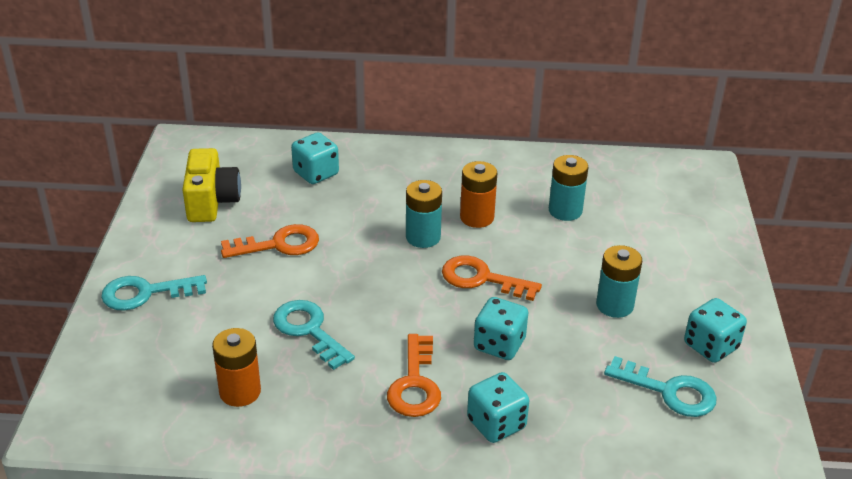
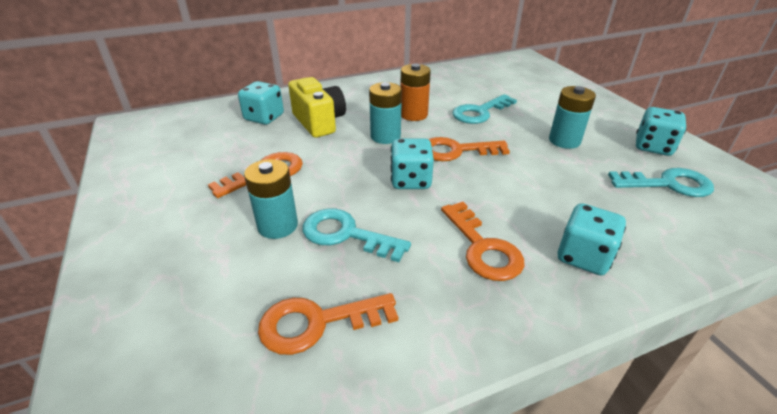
camera: 25 degrees left, 0 degrees up
(145, 293) = (145, 256): turquoise key -> turquoise key (479, 112)
(211, 202) = (179, 158): yellow camera -> yellow camera (319, 122)
(240, 392) = (316, 323): orange battery -> orange key
(499, 344) = (517, 192): turquoise dice -> turquoise dice (410, 180)
(565, 211) = (469, 96): turquoise battery -> turquoise battery (277, 226)

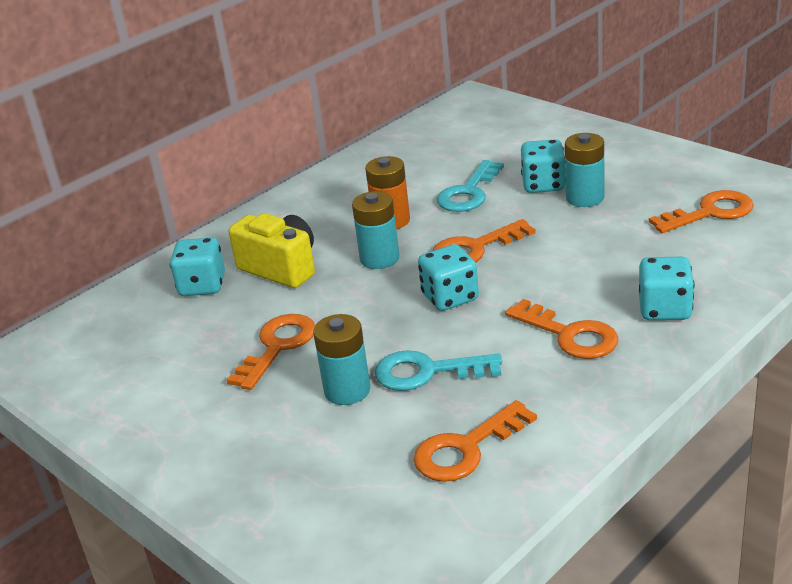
camera: 20 degrees left, 5 degrees down
(653, 147) = (679, 175): turquoise dice -> turquoise dice (543, 185)
(668, 184) = (710, 212): turquoise key -> orange key

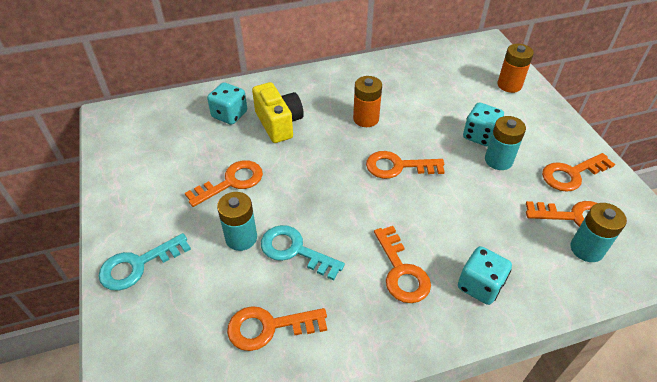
camera: 25 degrees right, 15 degrees up
(379, 258) = (337, 145): turquoise battery -> turquoise battery (586, 249)
(450, 297) = (353, 198): turquoise dice -> none
(468, 193) = (428, 119): turquoise key -> turquoise key (137, 265)
(533, 127) = (509, 85): none -> orange battery
(673, 179) = (571, 174): none -> orange key

